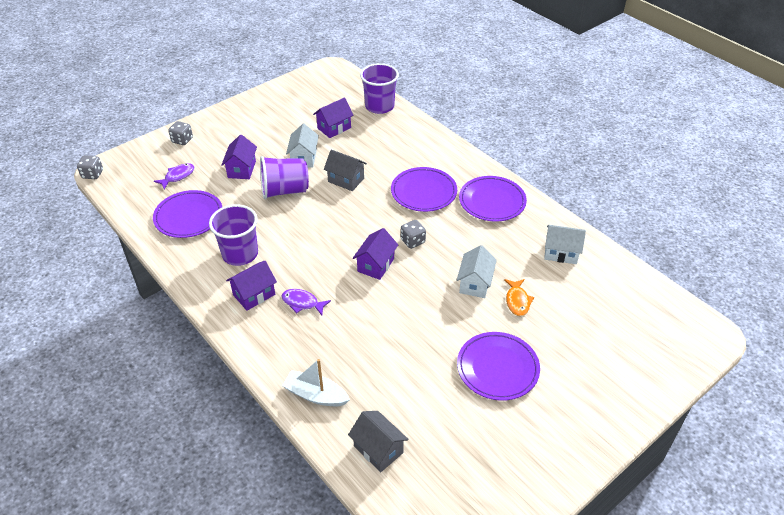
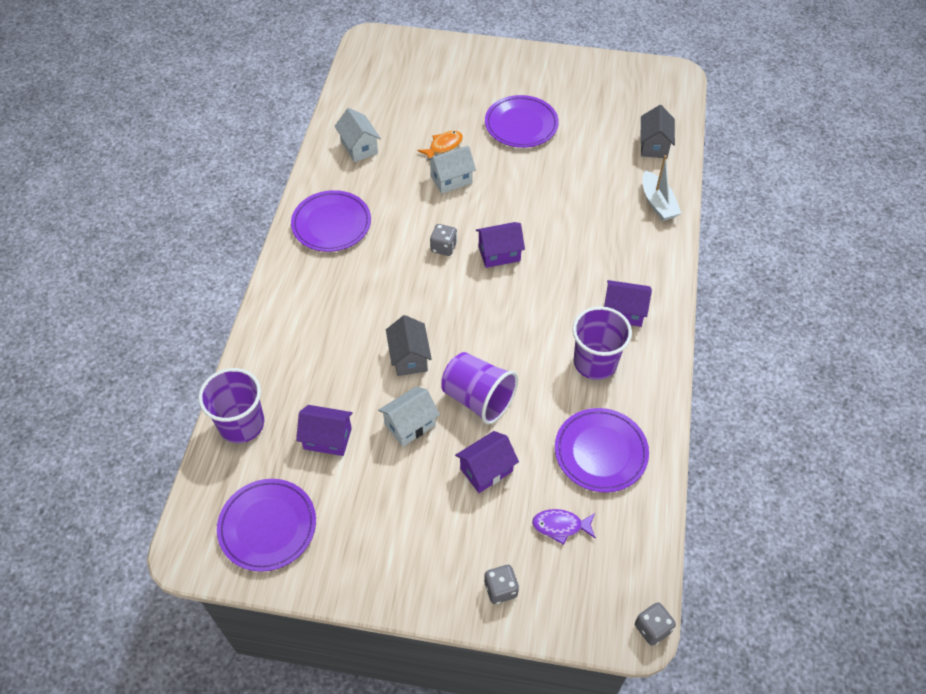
camera: 130 degrees left, 10 degrees up
(302, 303) = (593, 272): purple fish -> none
(423, 192) = (366, 281): purple plate -> purple plate (267, 526)

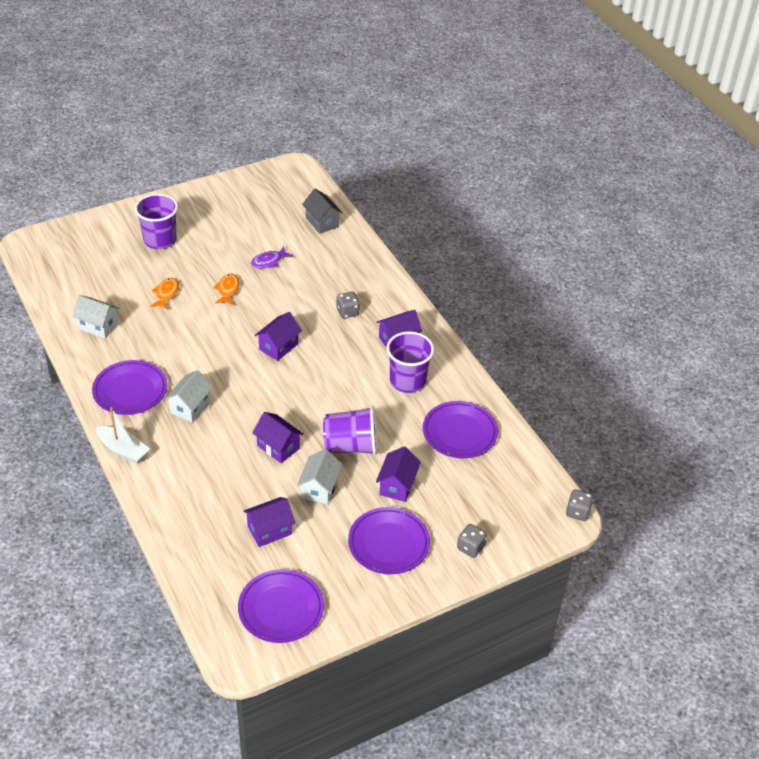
camera: 40 degrees left, 10 degrees down
(241, 424) = (195, 558): purple cup -> purple cup (160, 240)
(409, 357) = (278, 447): grey house -> purple house
(443, 247) = (234, 363): grey dice -> grey dice (347, 312)
(451, 179) = (195, 314): white house -> white house (190, 407)
(502, 170) = (228, 290): none -> orange fish
(521, 125) = (212, 251): purple plate -> purple plate (388, 543)
(560, 526) = (474, 489): purple fish -> purple fish (269, 261)
(657, 203) = (358, 259): white boat -> white boat (123, 450)

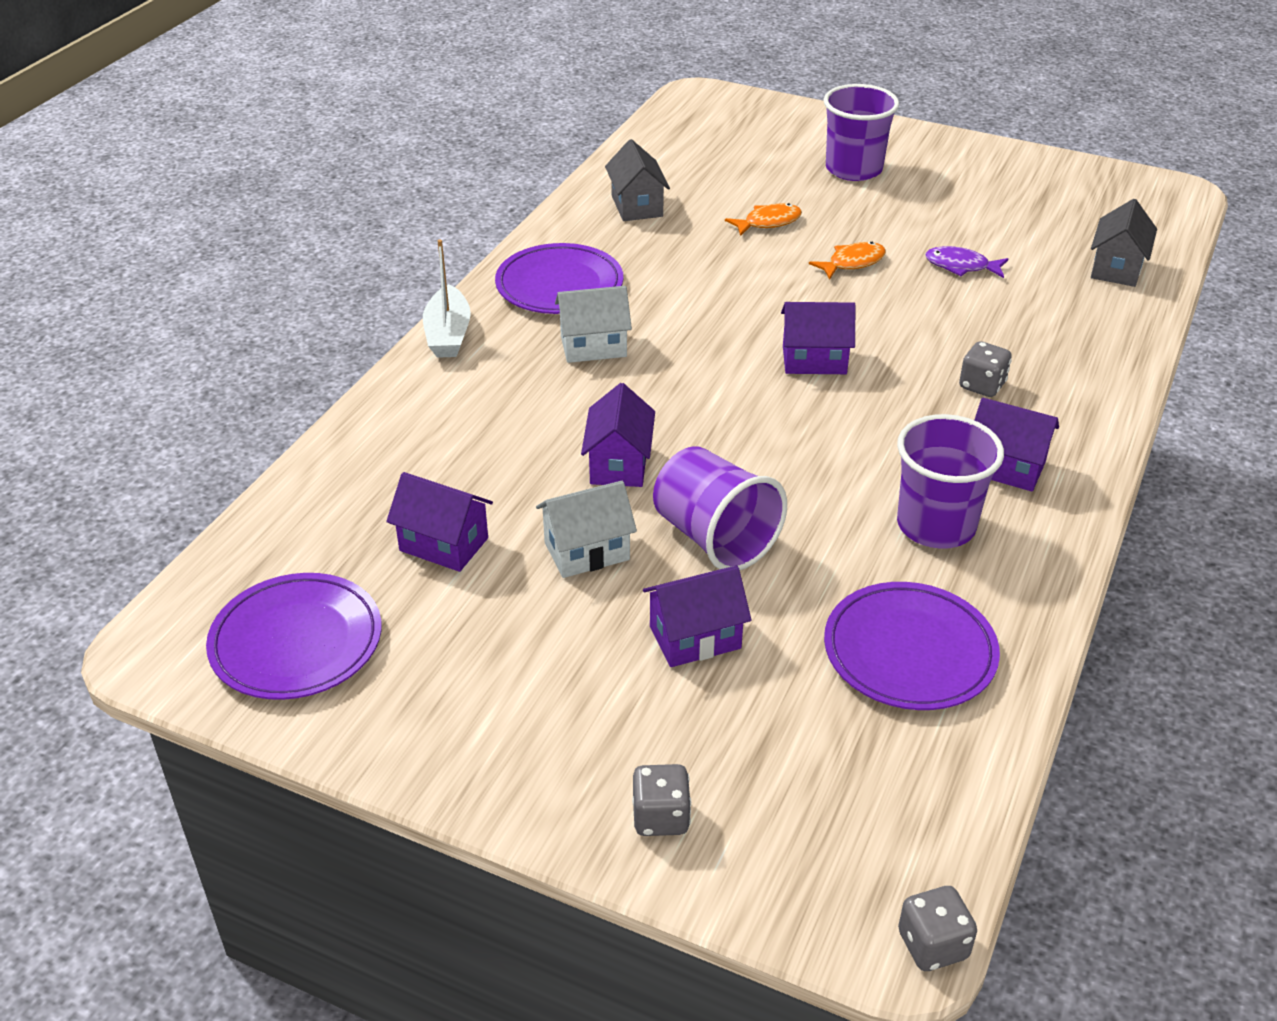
camera: 55 degrees right, 5 degrees down
(98, 326) = (637, 206): white house -> grey house
(388, 543) = (556, 697): purple plate -> none

